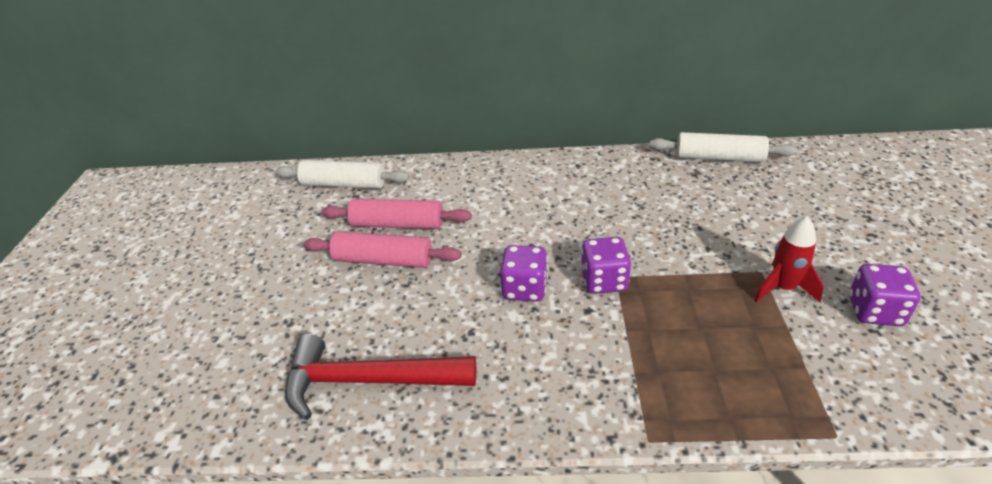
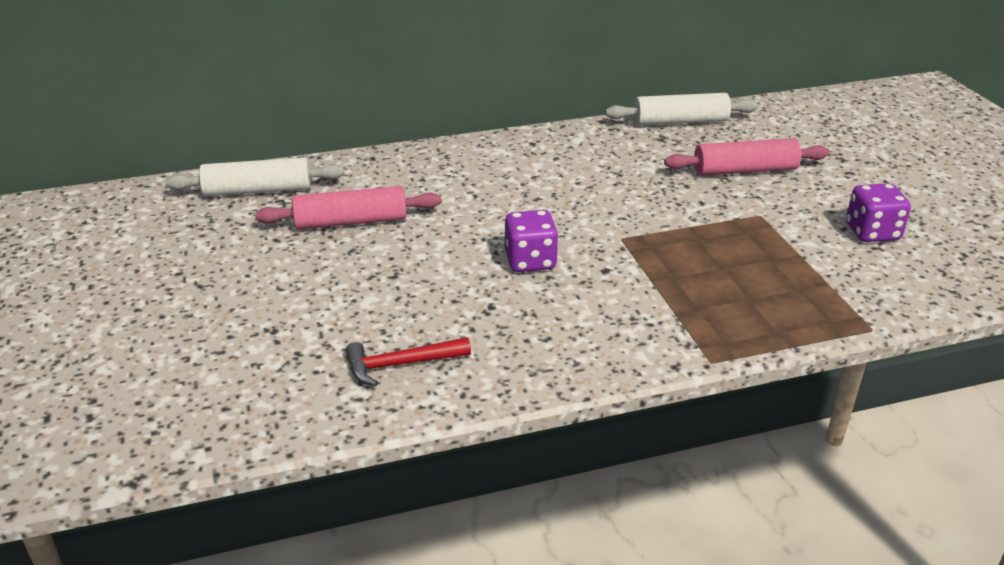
camera: 20 degrees left, 5 degrees down
(369, 381) = (401, 364): red hammer -> red hammer, size x0.57
(383, 260) = (353, 257): pink rolling pin -> pink rolling pin (744, 170)
(604, 281) = (610, 243): purple dice -> none
(782, 288) = (785, 226): red rocket -> none

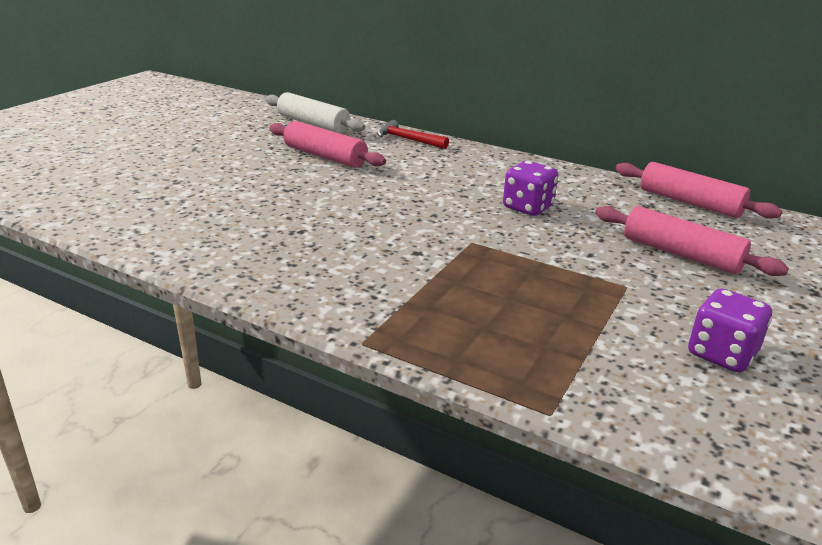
camera: 45 degrees right, 5 degrees down
(401, 364) = (190, 228): red hammer -> red hammer (407, 139)
(530, 261) = (379, 222): purple dice -> purple dice (527, 207)
(680, 121) = (690, 202): white rolling pin -> pink rolling pin

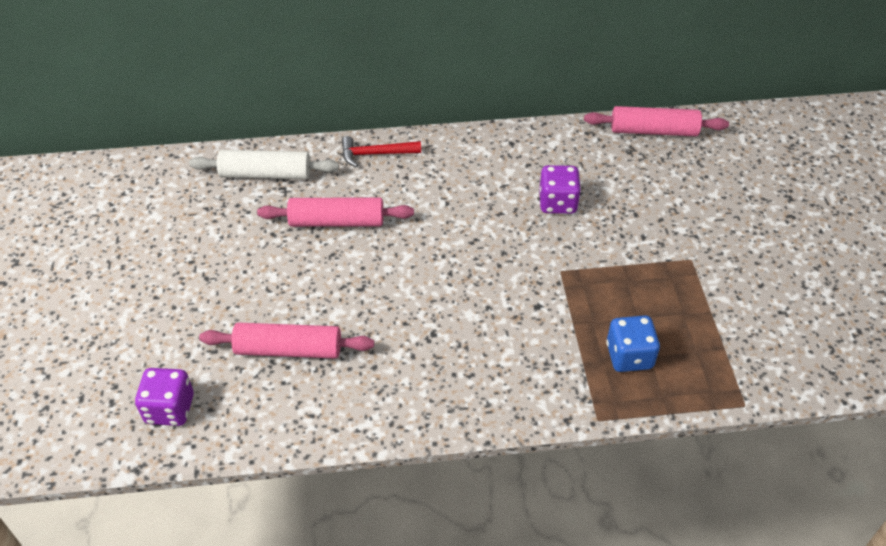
camera: 35 degrees left, 20 degrees up
(461, 317) = (629, 356): none -> blue dice
(681, 254) = (694, 202): pink rolling pin -> pink rolling pin (288, 349)
(721, 354) = (785, 294): purple dice -> purple dice (170, 409)

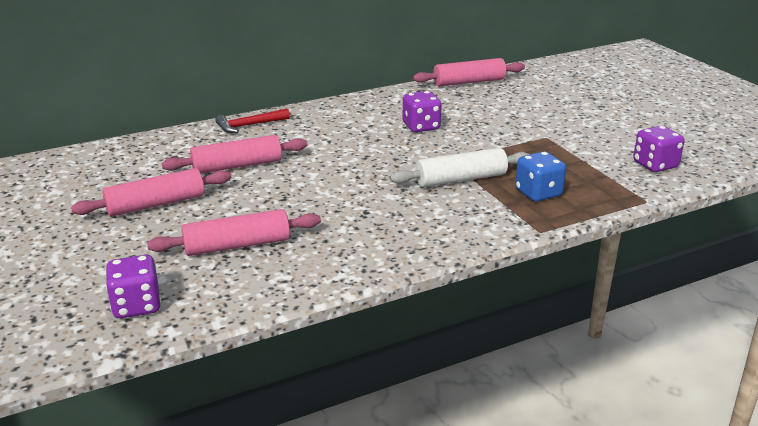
camera: 20 degrees left, 20 degrees down
(237, 263) = (156, 204): none -> pink rolling pin
(266, 174) = (154, 151): white rolling pin -> white rolling pin (461, 179)
(792, 345) = (655, 165): none -> purple dice

